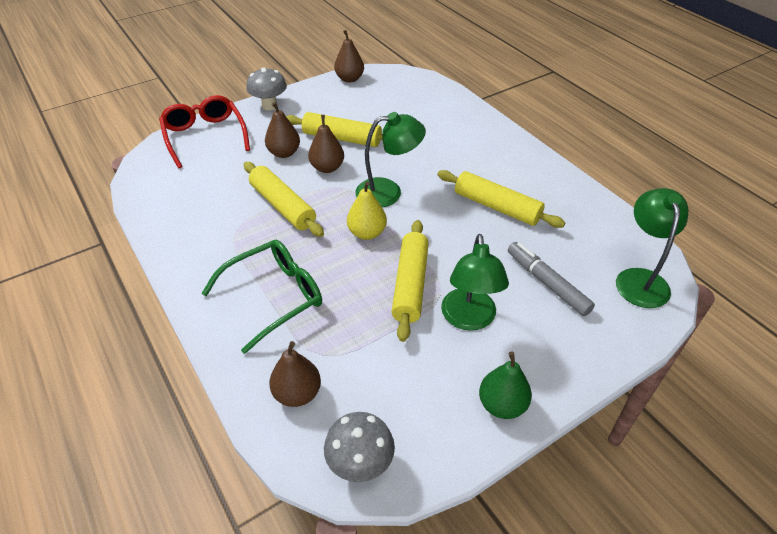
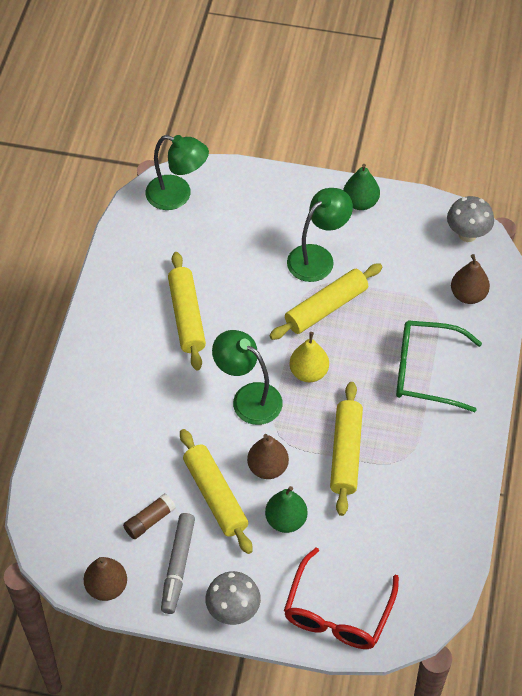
camera: 135 degrees left, 10 degrees up
(284, 153) = (286, 520): brown pear -> green pear
(364, 109) = (149, 521): none -> brown glue stick
(547, 283) = (238, 239): grey marker -> grey marker (178, 566)
(640, 279) = (177, 195): green lamp -> green lamp turned 120 degrees counterclockwise

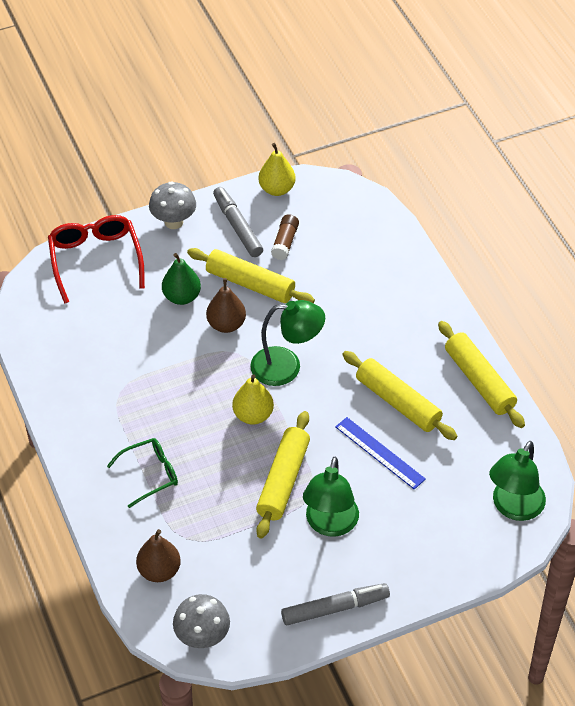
camera: 145 degrees right, 5 degrees down
(106, 587) = (277, 189): brown pear -> yellow pear
(177, 195) = (513, 508): green lamp -> green lamp turned 45 degrees counterclockwise
(236, 286) = (380, 452): none -> blue ruler
(345, 453) = (171, 369): yellow rolling pin -> yellow rolling pin (479, 381)
(360, 202) = (335, 608): green pear -> grey marker
(426, 371) = (150, 474): green glasses -> green glasses, size x0.64

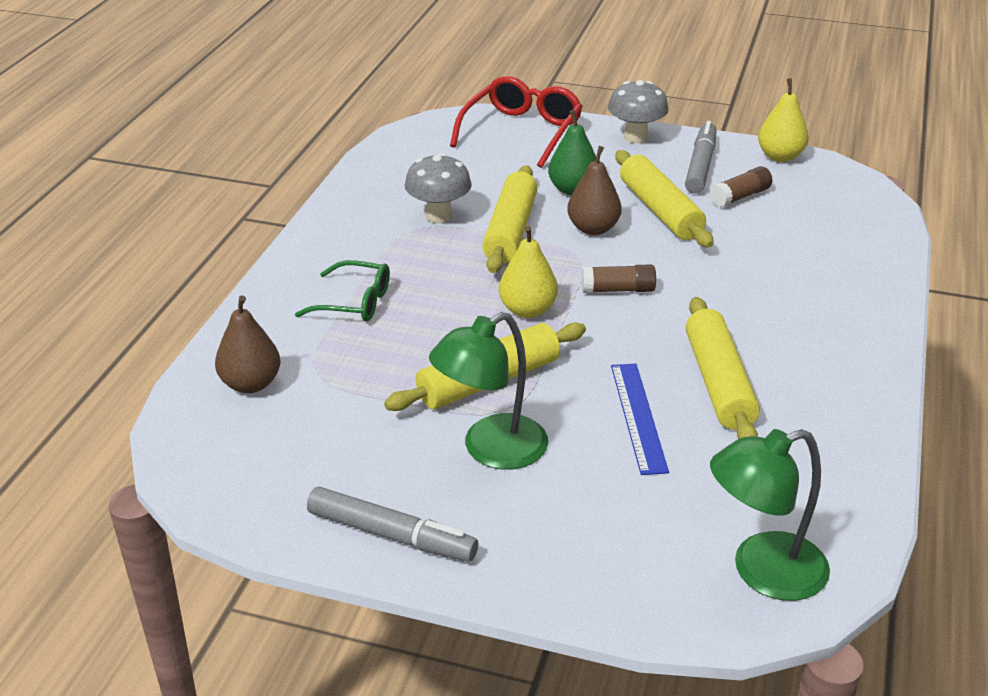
camera: 40 degrees right, 15 degrees down
(202, 637) = (209, 469): grey mushroom -> grey mushroom (439, 216)
(286, 367) = (618, 290): green lamp -> brown glue stick
(479, 381) = (856, 416): yellow rolling pin -> yellow rolling pin (510, 230)

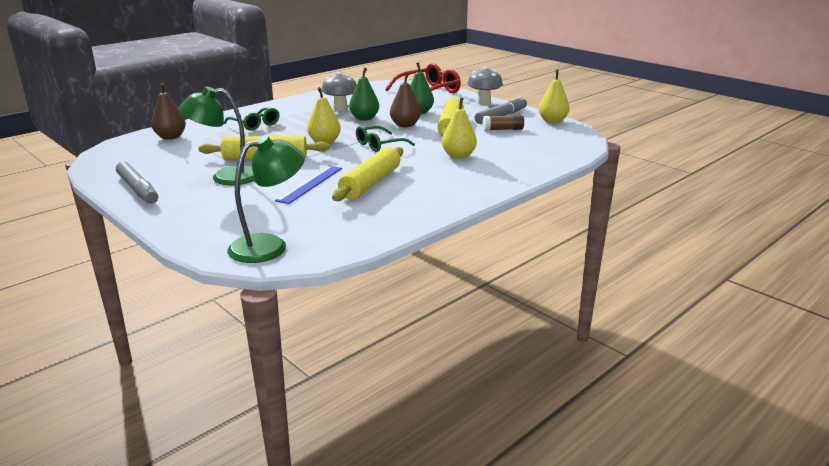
camera: 30 degrees right, 10 degrees down
(510, 230) = (364, 118): yellow rolling pin -> green pear
(618, 290) = (379, 145): brown glue stick -> green glasses
(756, 278) = (458, 156): none -> yellow pear
(762, 572) = (269, 246): green lamp -> green lamp turned 135 degrees clockwise

